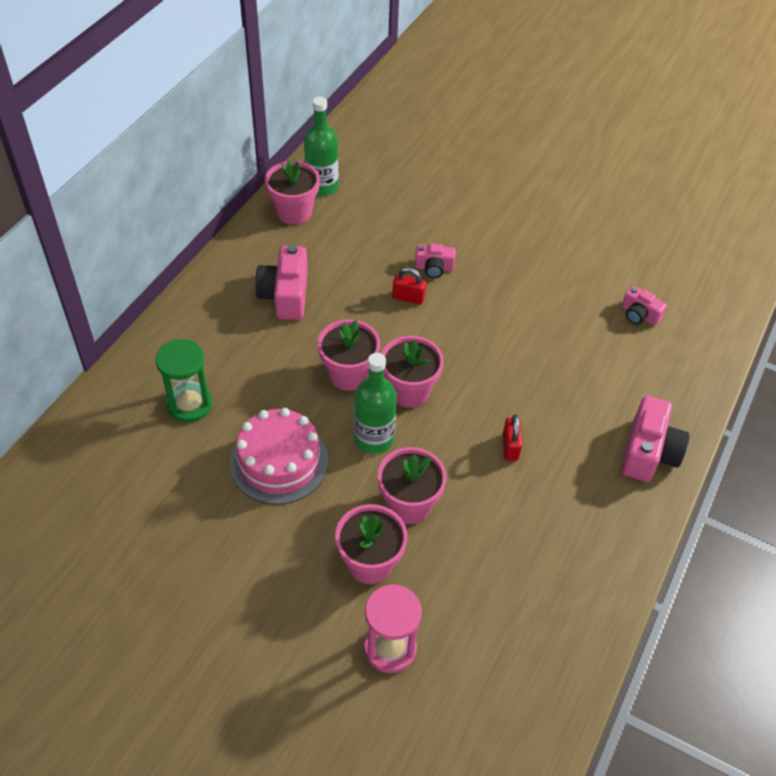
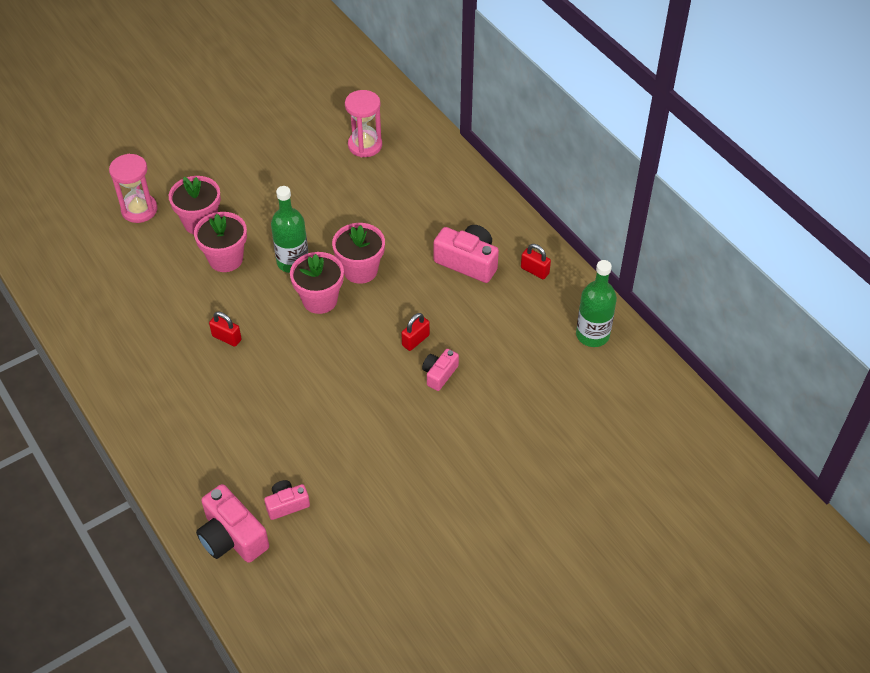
camera: 120 degrees right, 0 degrees up
(150, 453) = (365, 145): none -> pink hourglass
(189, 405) = (393, 175): green hourglass -> none
(268, 244) = (534, 271): none -> red padlock
(279, 462) = (311, 205): pink cake -> none
(294, 212) = (567, 302): pink flower pot -> none
(648, 452) = (155, 424): pink camera -> pink camera (232, 537)

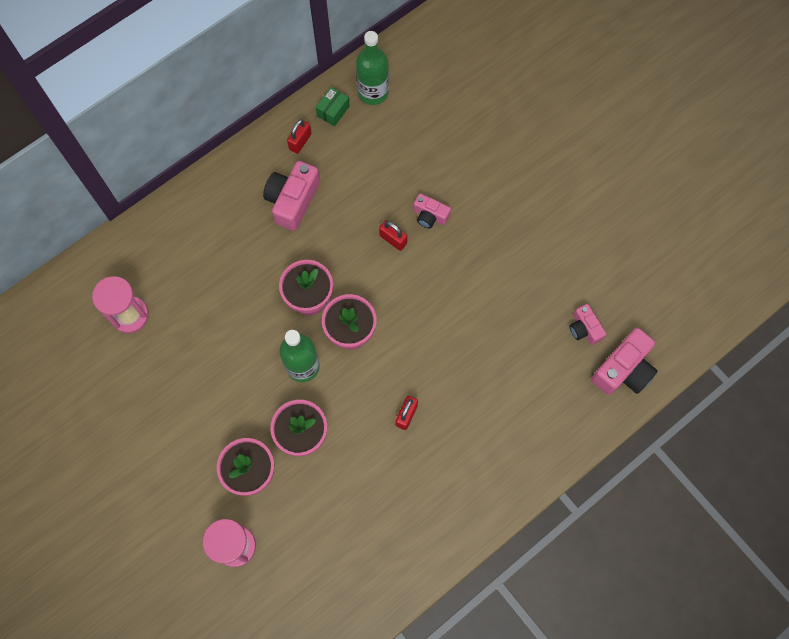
camera: 95 degrees left, 20 degrees up
(570, 299) = (333, 111): none -> green box

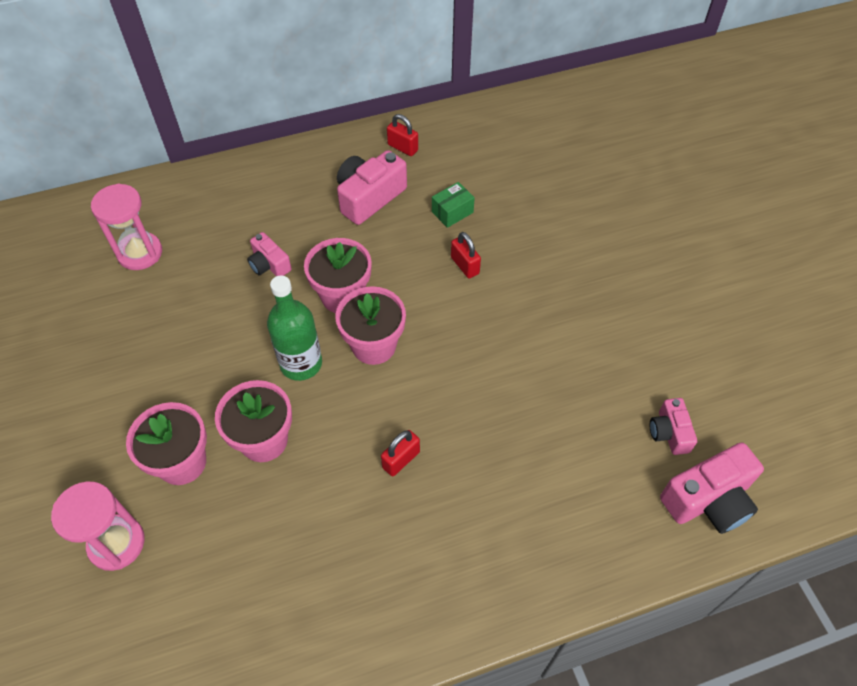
camera: 20 degrees right, 15 degrees down
(300, 142) = (403, 147): red padlock -> red padlock turned 75 degrees clockwise
(333, 111) = (450, 130): green box -> green box (452, 212)
(373, 92) = (500, 126): green bottle -> none
(430, 216) = (517, 254): pink camera -> pink camera (269, 264)

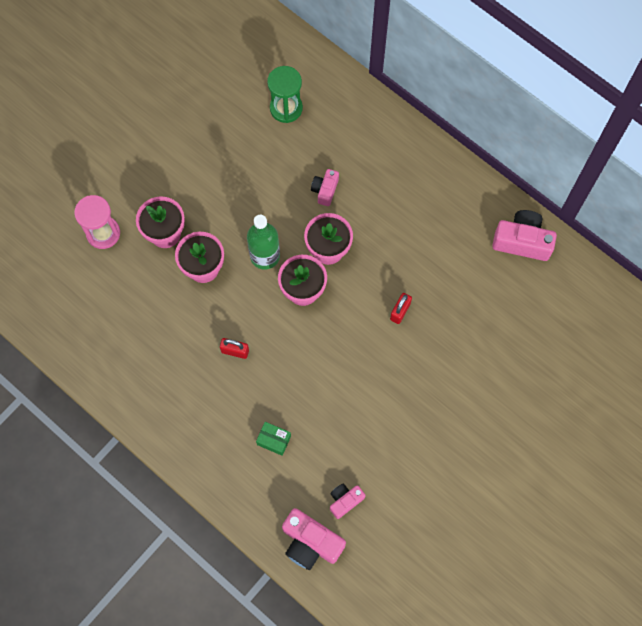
camera: 60 degrees right, 15 degrees up
(140, 253) = (286, 108): pink hourglass -> green hourglass
(369, 197) = (420, 217): pink camera -> pink camera (522, 241)
(403, 147) = (481, 212): red padlock -> none
(452, 212) = (441, 278): green box -> green box (274, 440)

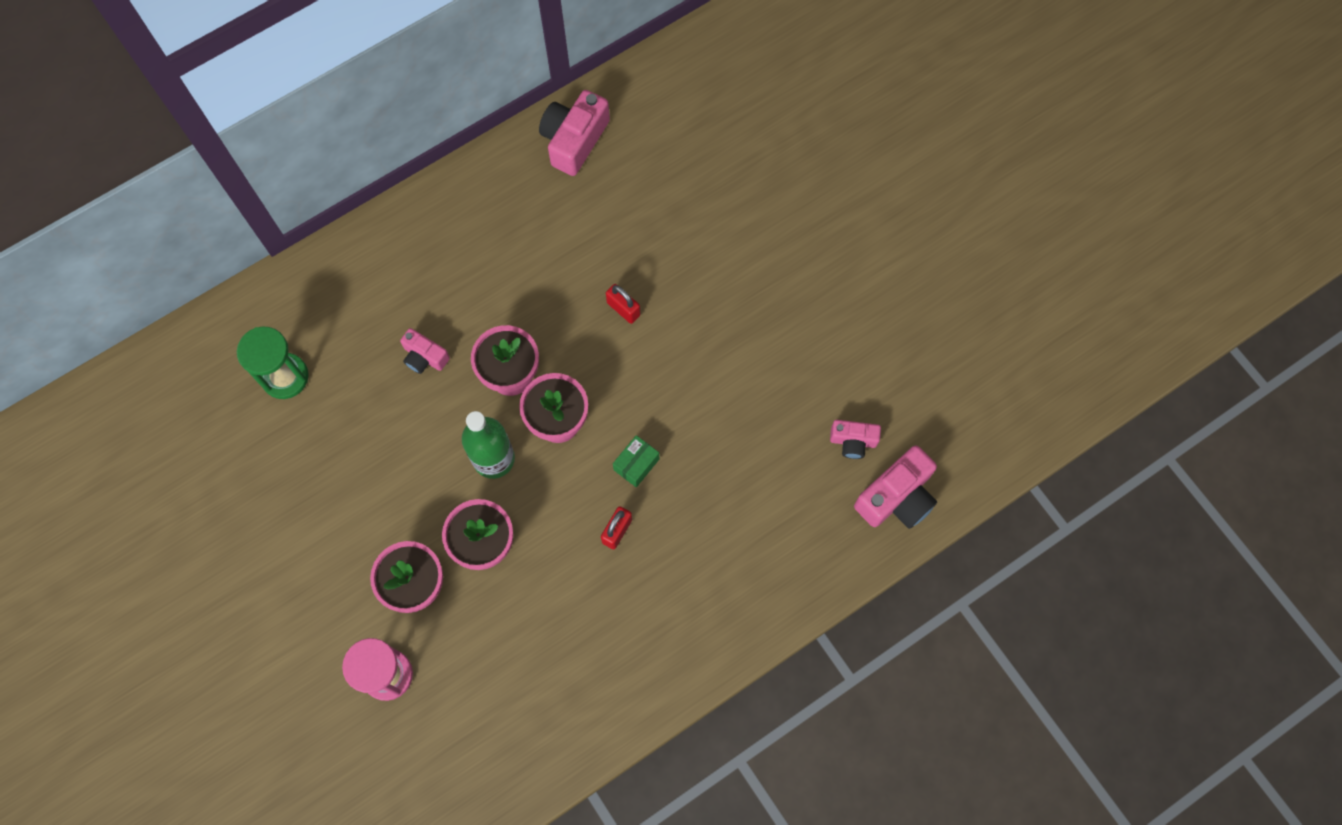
camera: 75 degrees left, 0 degrees up
(274, 440) = (752, 510): green box -> green box (636, 464)
(345, 500) = (853, 441): pink camera -> pink camera turned 60 degrees counterclockwise

